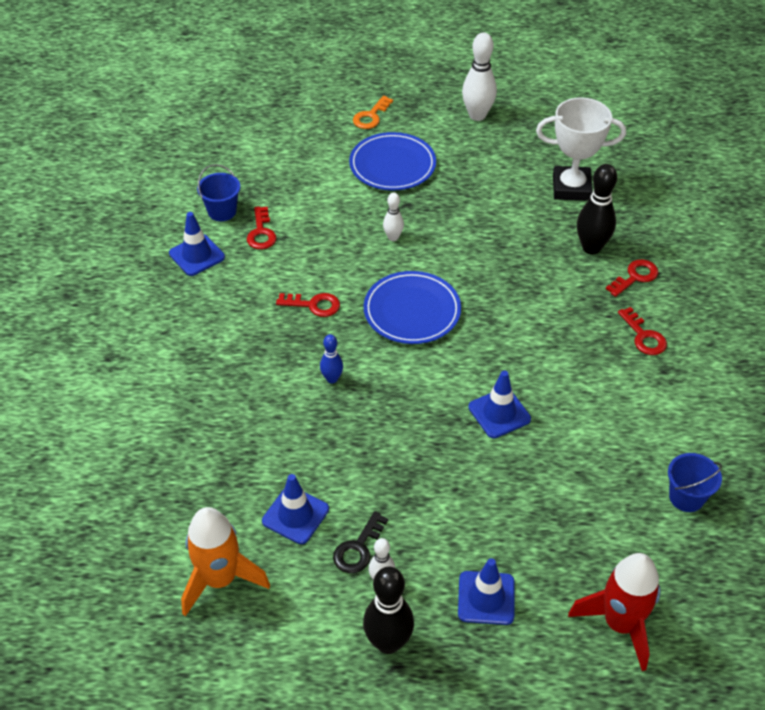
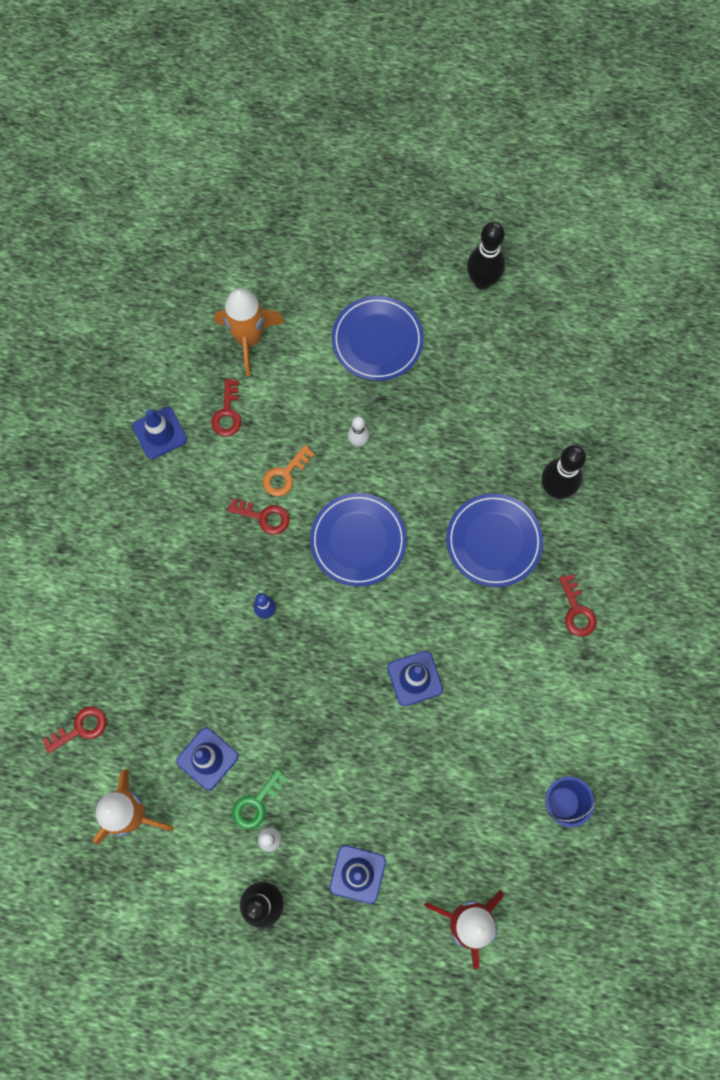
camera: 10 degrees right, 25 degrees up
(222, 211) = (192, 377): blue bucket -> none
(271, 178) = (249, 339): none -> orange rocket
(358, 548) = (256, 803): black key -> green key
(371, 116) = (368, 264): orange key -> orange key (285, 475)
(477, 115) = (482, 281): white bowling pin -> black bowling pin
(545, 294) = (493, 541): none -> blue plate
(571, 188) = (556, 403): white trophy -> none
(635, 277) = (589, 534): red key -> red key (80, 728)

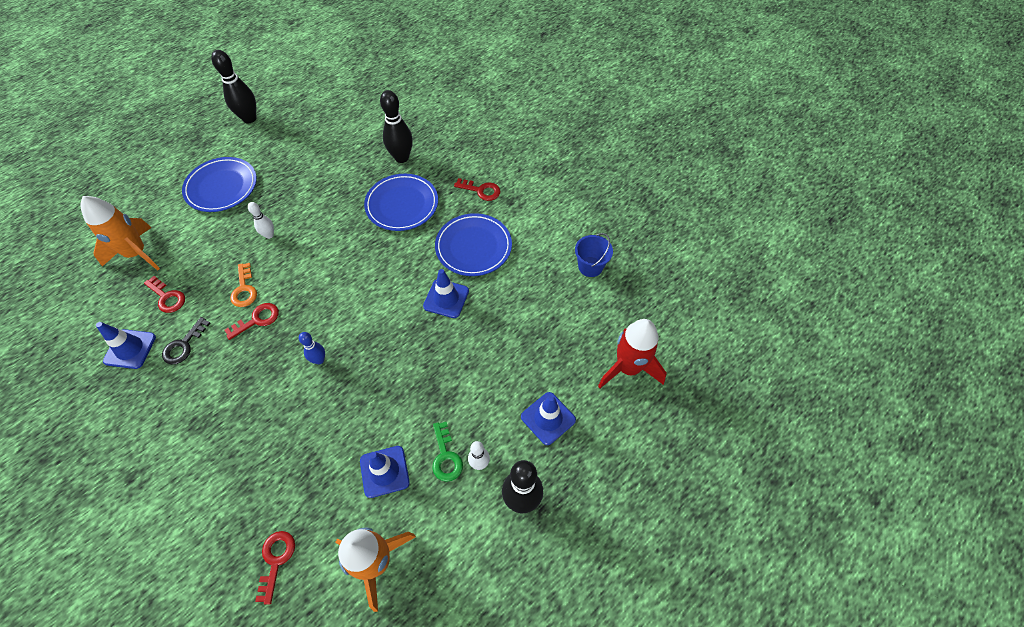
camera: 55 degrees left, 15 degrees down
(195, 476) = (184, 345): none -> black key
(358, 541) = (329, 275): blue plate -> blue plate (473, 247)

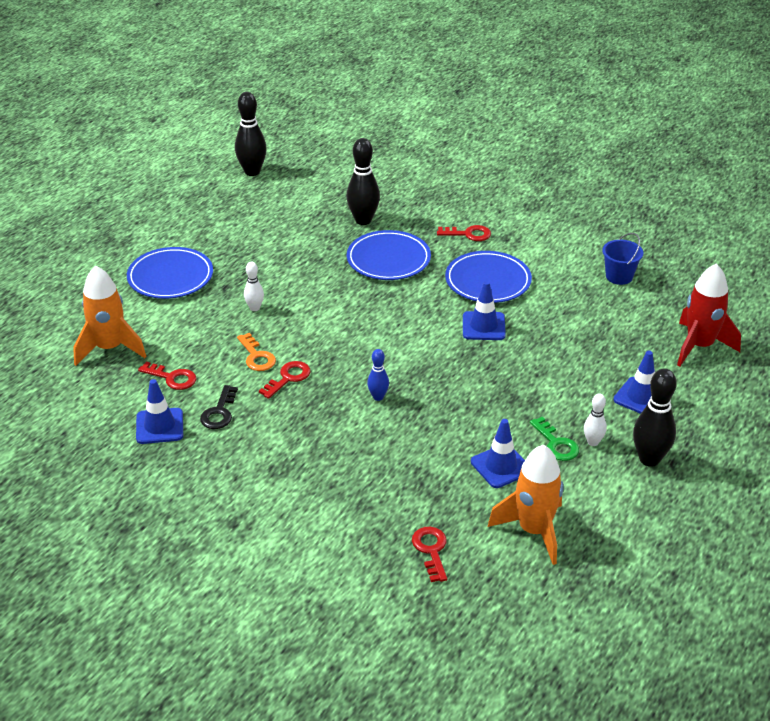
camera: 15 degrees left, 20 degrees down
(249, 118) = (162, 213): black bowling pin -> black bowling pin (252, 172)

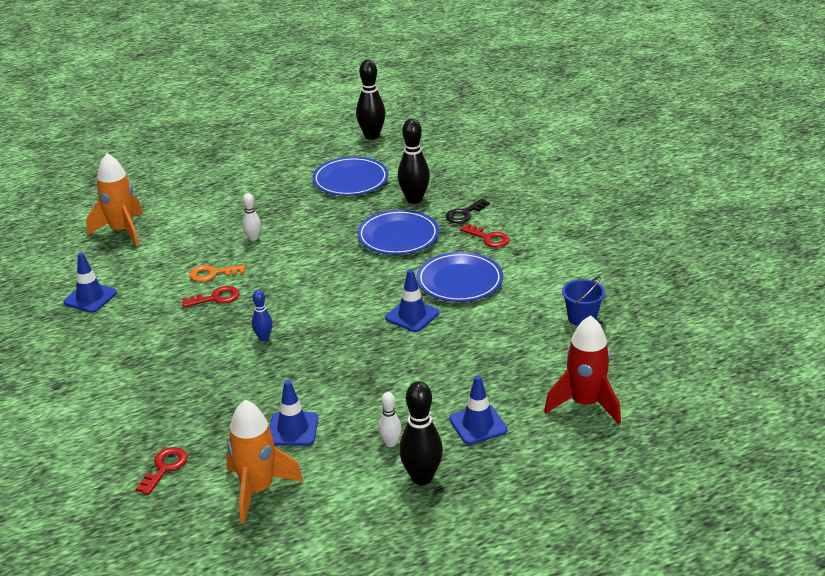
camera: 35 degrees right, 5 degrees down
(170, 277) = (221, 195): blue plate -> blue plate (350, 180)
(172, 378) = (138, 267): red key -> none
(219, 412) = (140, 304): black key -> black key (464, 214)
(257, 356) = (212, 274): orange key -> orange key turned 75 degrees clockwise
(556, 444) = (358, 431): green key -> none

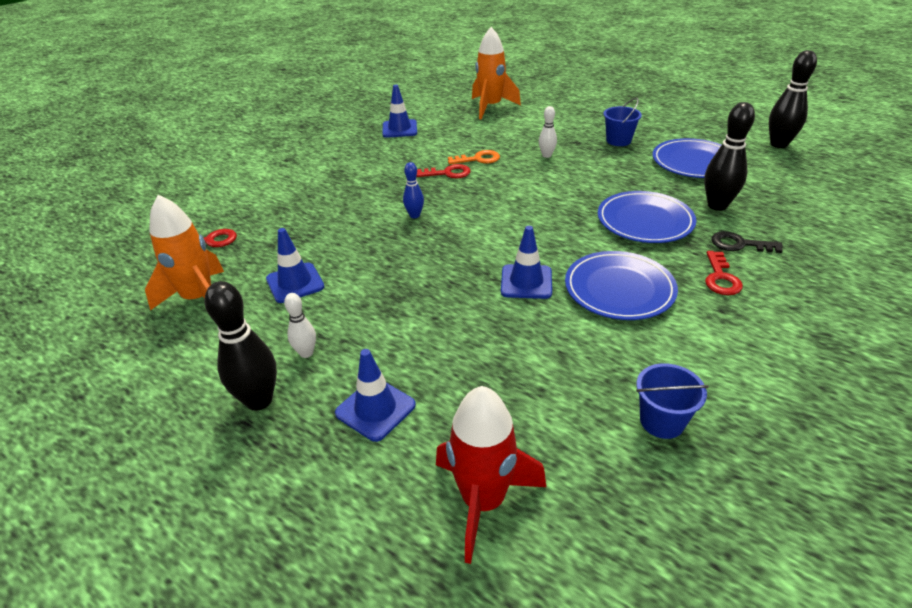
camera: 60 degrees right, 5 degrees up
(212, 274) = (478, 159): orange key -> orange key turned 120 degrees clockwise
(216, 298) = (448, 173): red key -> red key turned 45 degrees counterclockwise
(275, 195) = (618, 140): none -> blue bucket

